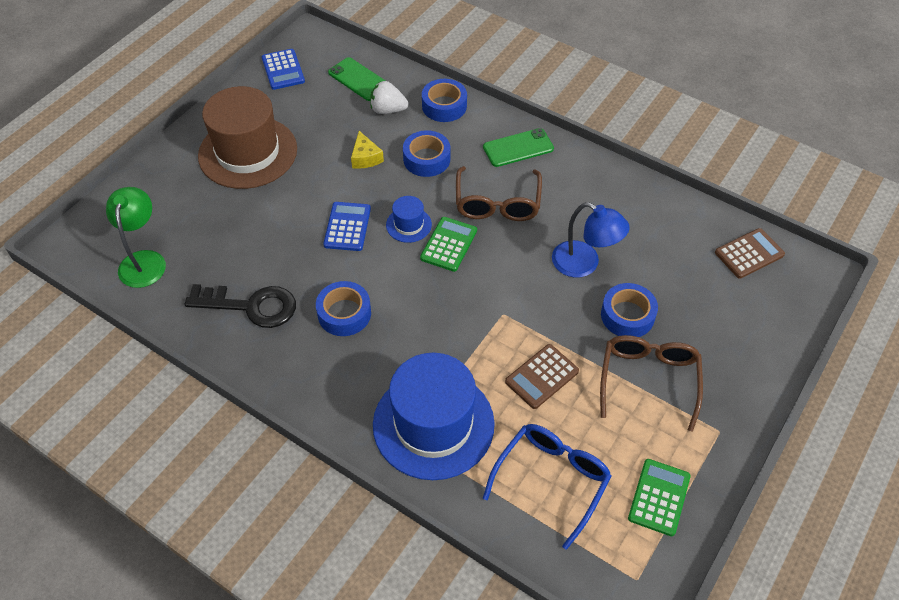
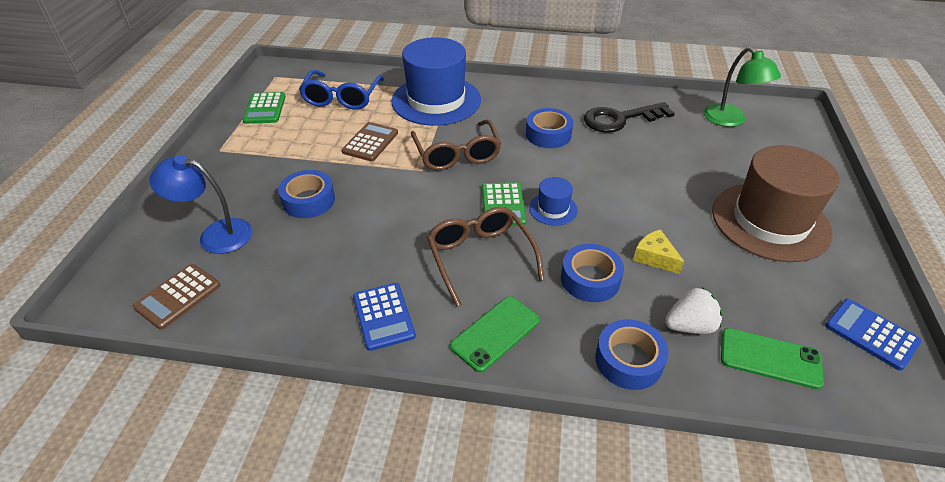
camera: 155 degrees right, 10 degrees down
(347, 227) = (605, 190): blue calculator -> blue calculator (383, 316)
(584, 264) = (363, 229): blue lamp -> blue lamp (215, 235)
(648, 381) = (281, 163): brown glasses -> brown glasses (457, 154)

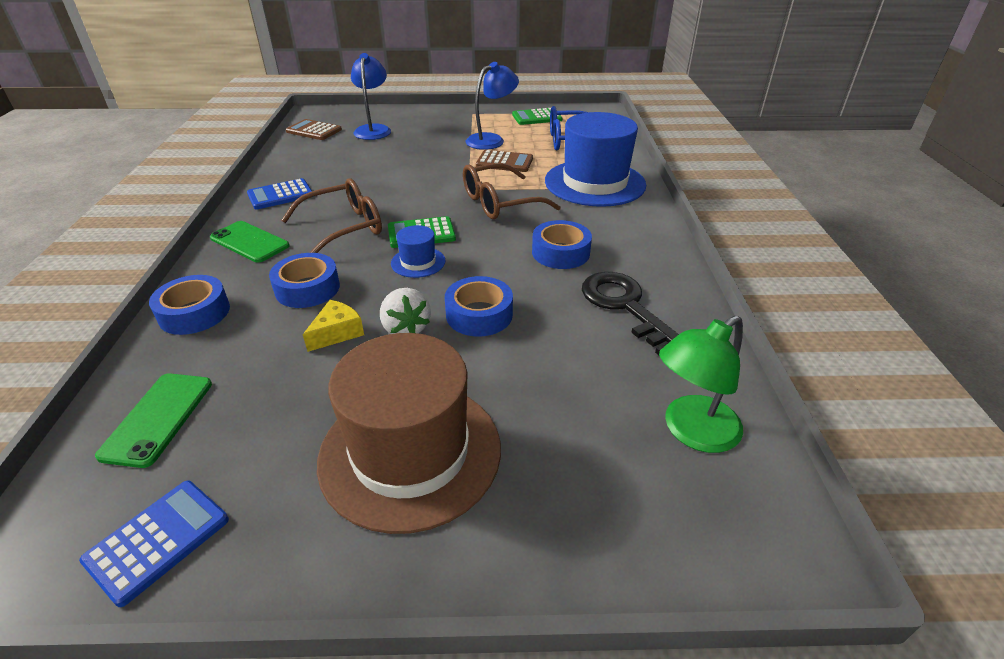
camera: 80 degrees right, 5 degrees down
(308, 200) = (416, 151): blue tape -> blue tape (479, 314)
(309, 144) = (491, 140): none -> blue lamp
(689, 326) = (226, 355): white strawberry -> white strawberry (406, 328)

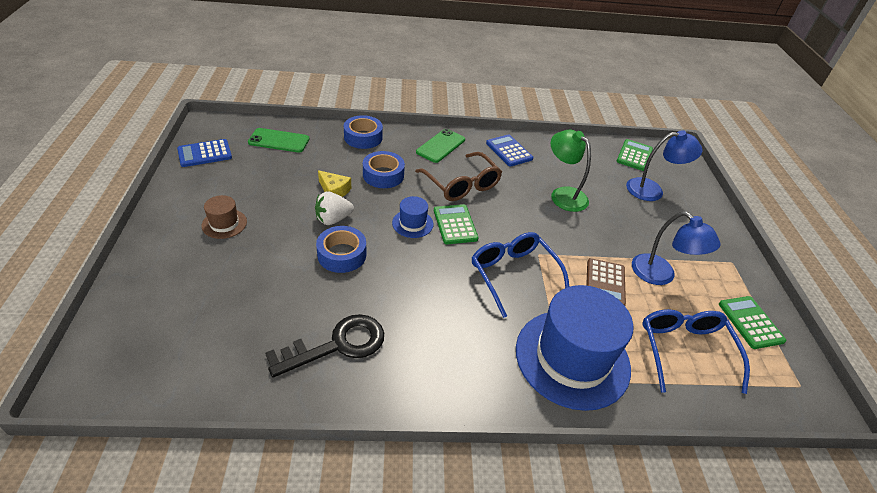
camera: 85 degrees right, 5 degrees up
(158, 540) = (205, 153): blue calculator -> blue calculator turned 120 degrees clockwise
(314, 131) = (634, 155): brown calculator -> green calculator
(410, 452) = (224, 223): brown hat -> brown hat, size x0.44
(500, 202) = (514, 275): brown glasses -> blue glasses
(560, 252) = (424, 310): blue tape -> none
(691, 431) = (189, 357): green lamp -> green lamp (563, 194)

